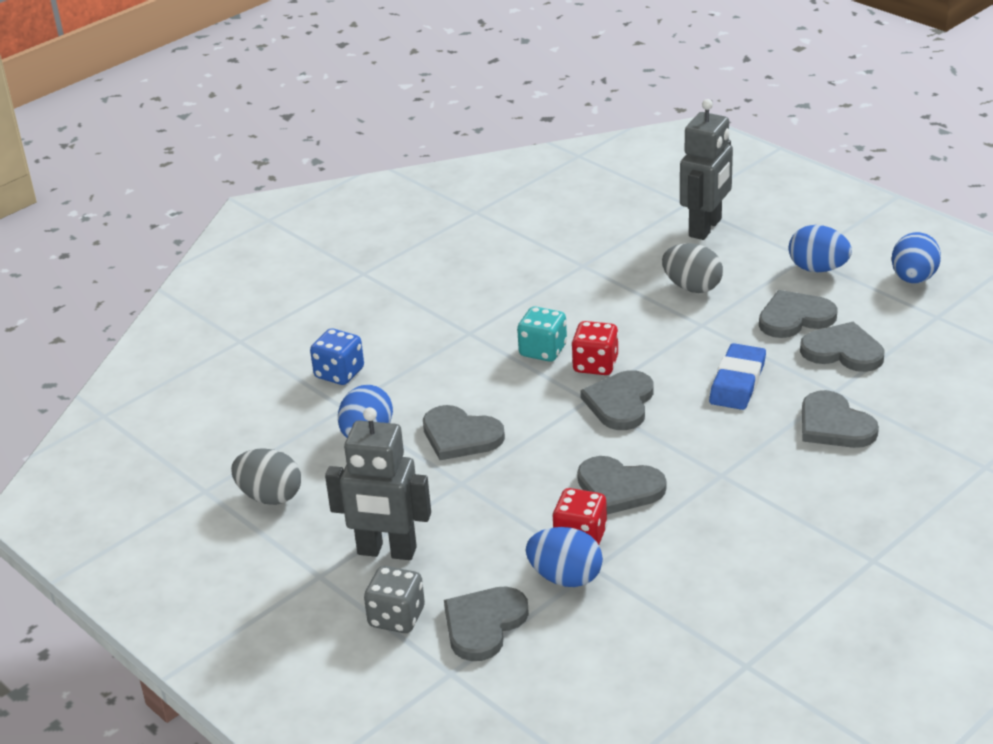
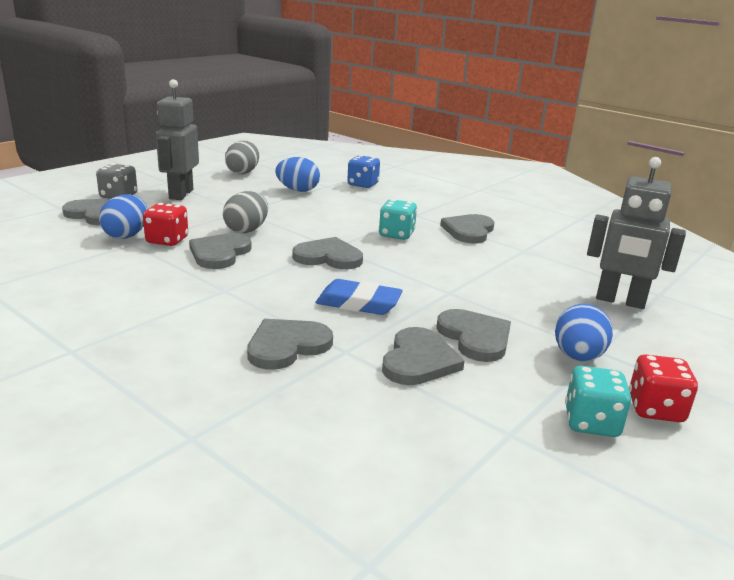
camera: 80 degrees right, 10 degrees down
(460, 436) = (293, 211): grey heart -> grey heart (469, 231)
(595, 365) = (379, 250): red dice -> red dice (655, 409)
(692, 287) = (509, 290): grey egg -> grey egg (246, 230)
(913, 279) = (591, 422): blue egg -> turquoise dice

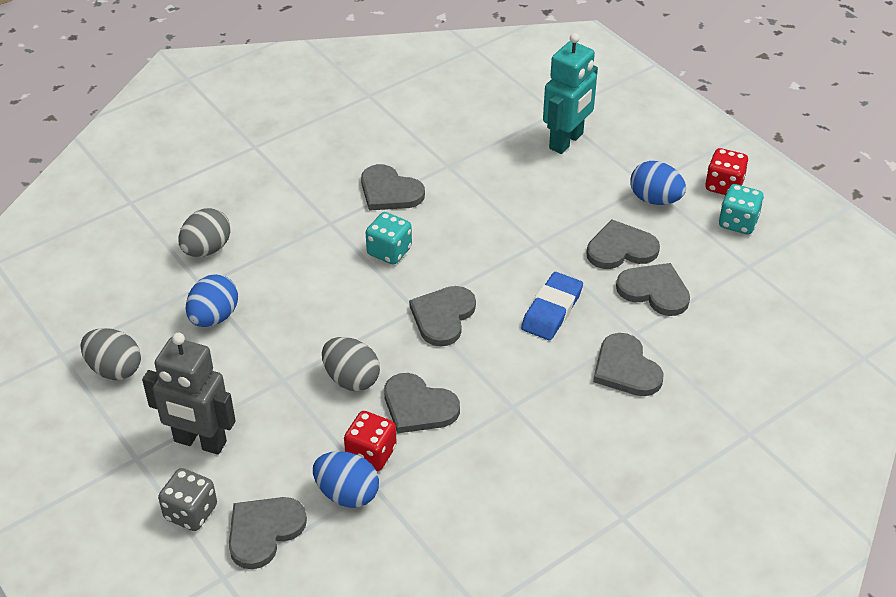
camera: 75 degrees left, 20 degrees up
(363, 184) = (207, 249): blue dice -> grey egg
(620, 301) = (566, 141): grey robot -> turquoise robot

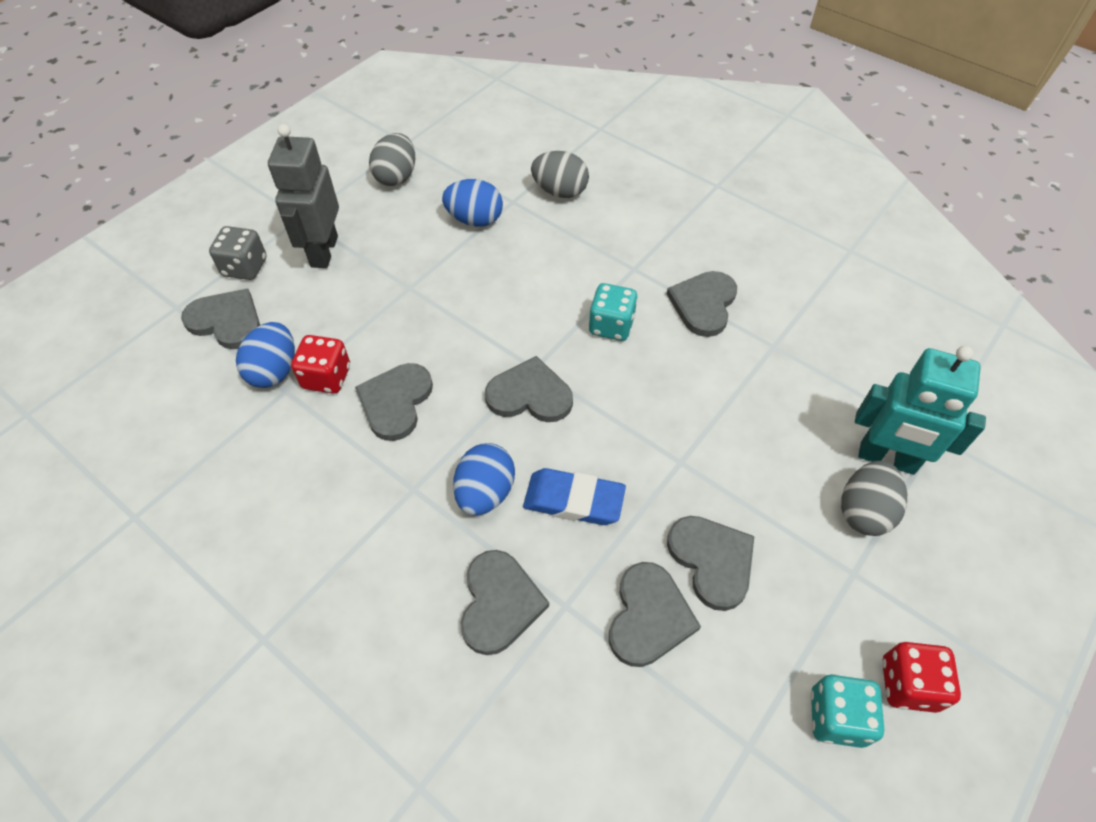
camera: 75 degrees right, 10 degrees up
(351, 379) = (421, 338): grey egg -> grey egg (864, 511)
(626, 368) = (499, 603): grey heart -> grey heart turned 135 degrees clockwise
(655, 199) = (829, 589): blue egg -> blue egg (485, 492)

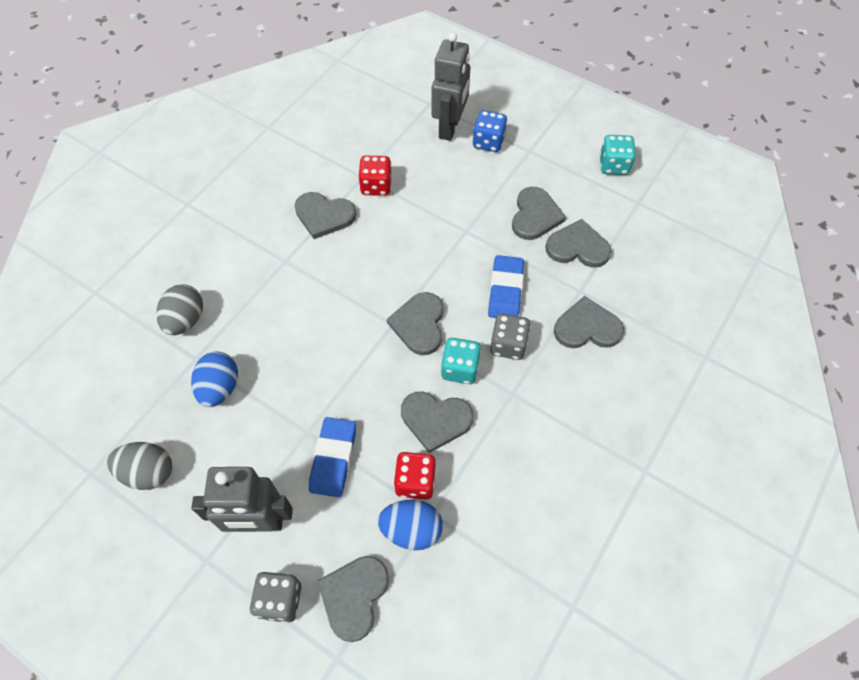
camera: 95 degrees left, 5 degrees up
(373, 308) = (333, 458): none -> blue eraser
(485, 492) = (508, 345): blue egg -> grey dice
(611, 326) = (348, 274): turquoise dice -> turquoise dice (460, 369)
(712, 561) = (535, 215): grey heart -> grey heart turned 135 degrees clockwise
(864, 511) = (488, 142): grey egg -> blue dice
(887, 459) = (450, 127): turquoise robot -> grey robot
(908, 684) = (588, 135): red dice -> red dice (376, 186)

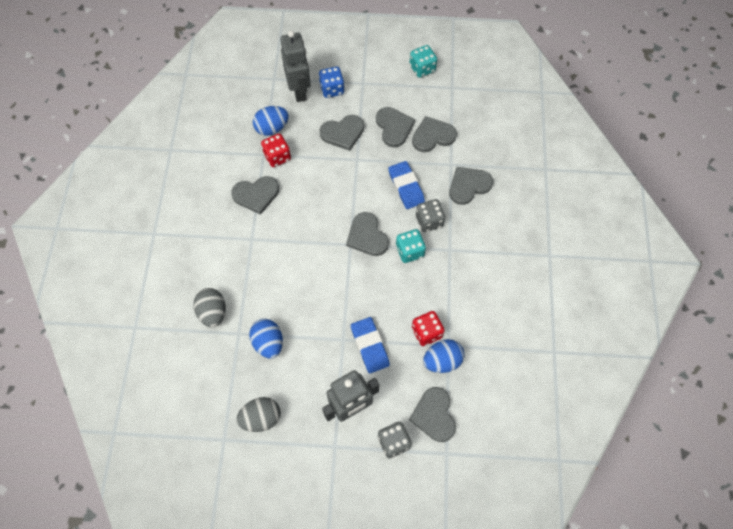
camera: 30 degrees left, 5 degrees up
(391, 153) = (272, 128): none -> blue egg
(435, 420) = (415, 290): grey heart -> grey heart (343, 133)

